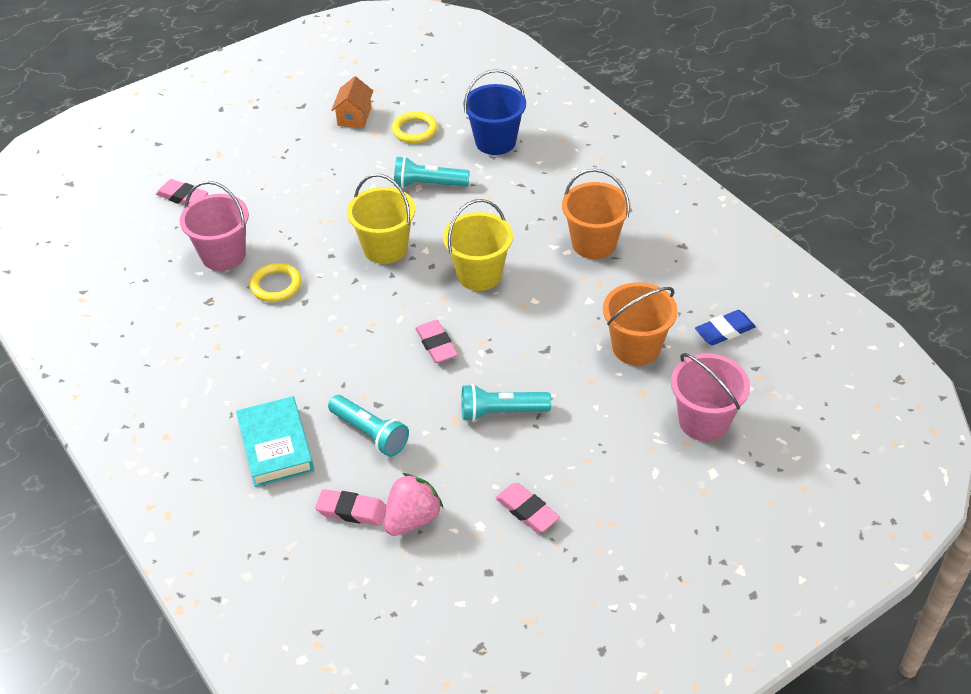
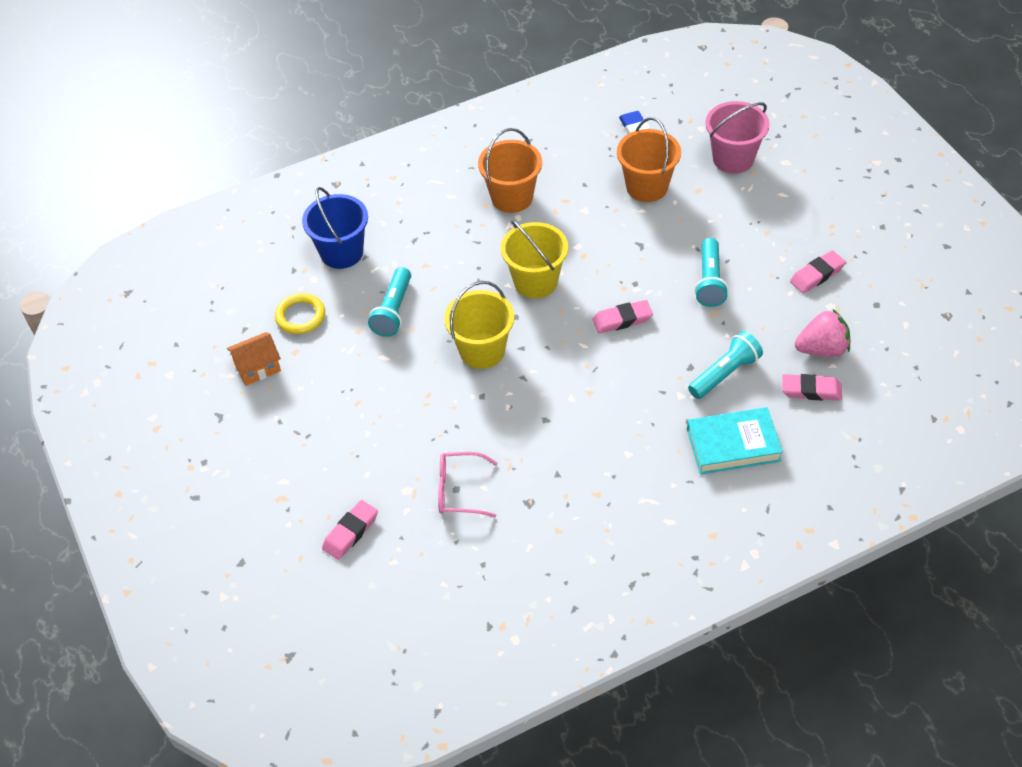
camera: 80 degrees left, 5 degrees up
(223, 255) = (460, 490): pink bucket -> pink glasses
(276, 285) = (517, 443): yellow ring -> none
(352, 510) = (811, 390): pink eraser -> pink eraser turned 75 degrees clockwise
(354, 116) = (257, 367): orange house -> orange house turned 45 degrees counterclockwise
(412, 519) = (822, 349): pink strawberry -> pink strawberry turned 120 degrees clockwise

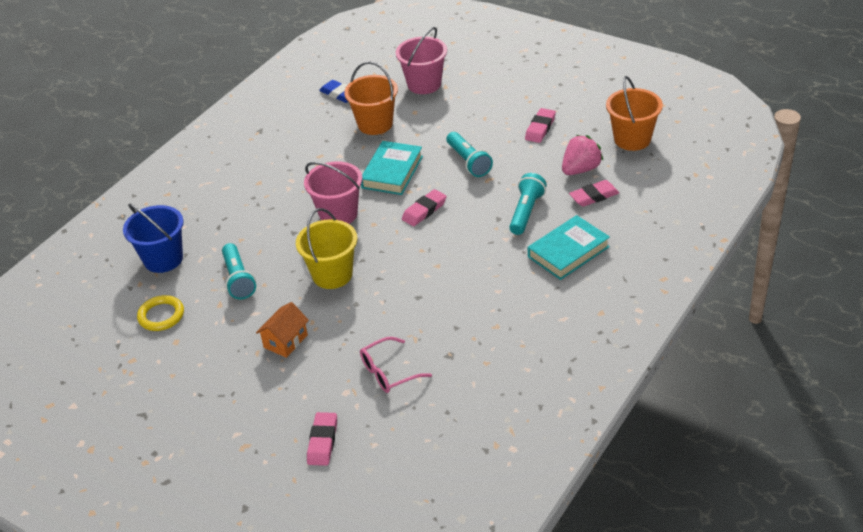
camera: 30 degrees left, 10 degrees down
(257, 367) = (151, 366): orange house -> orange house (285, 341)
(512, 197) = (276, 170): orange bucket -> orange bucket (632, 139)
(535, 281) = (338, 214): yellow bucket -> pink bucket
(623, 256) = (392, 172): none -> turquoise book

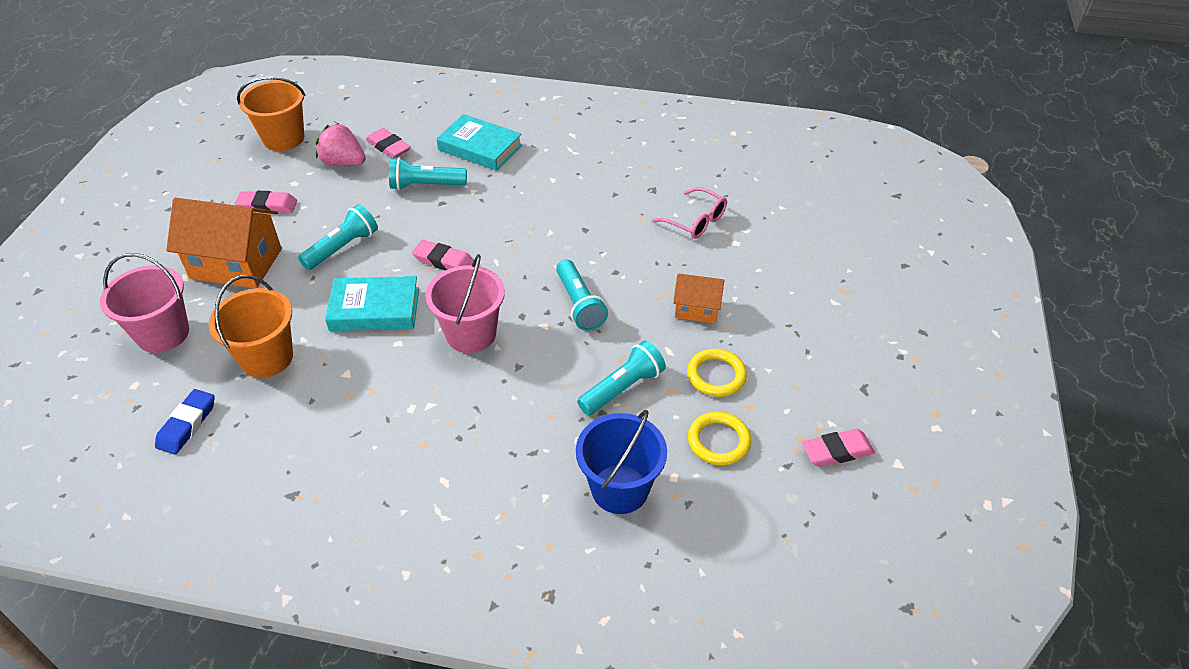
camera: 115 degrees left, 5 degrees up
(215, 332) = (716, 375): none -> yellow ring
(323, 442) = (801, 239): pink eraser -> pink eraser (837, 451)
(332, 275) = (579, 304): yellow bucket -> turquoise flashlight
(478, 113) = (236, 263): none -> orange house

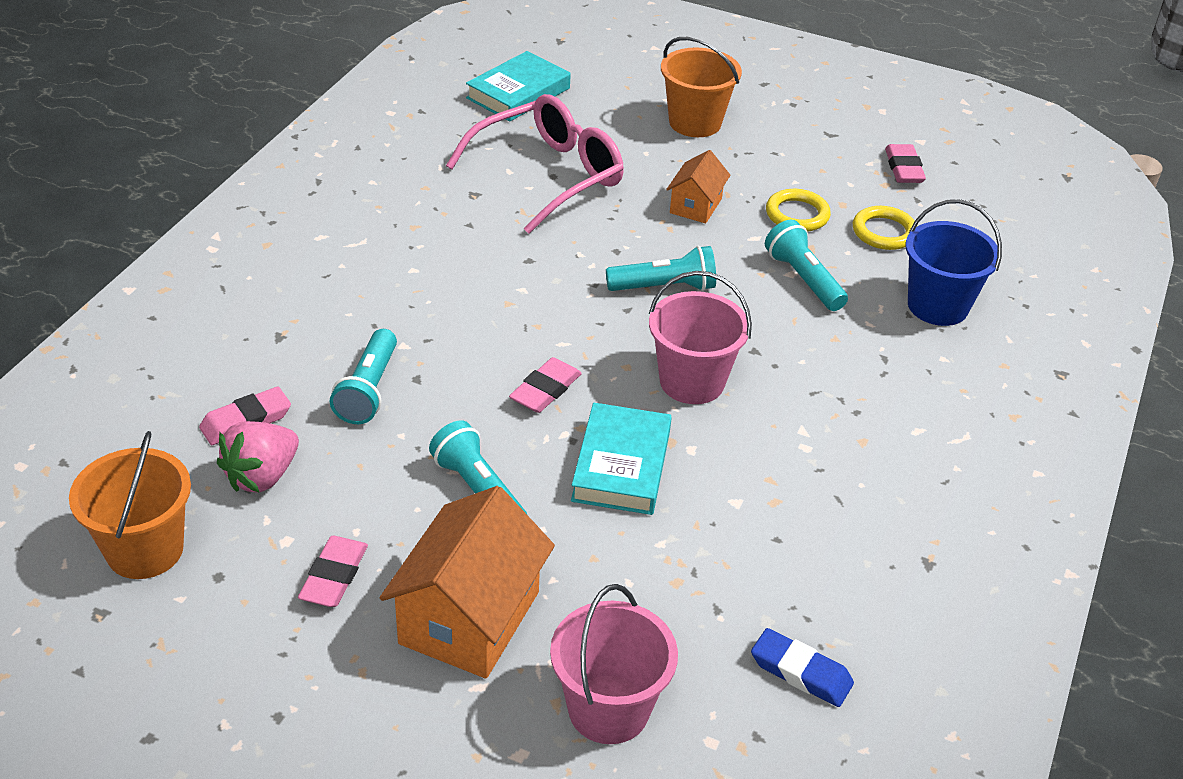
camera: 80 degrees left, 5 degrees down
(267, 358) = (689, 583): orange bucket -> orange bucket (695, 122)
(480, 147) = (303, 325): turquoise book -> turquoise book (518, 93)
(695, 221) = (548, 176): pink glasses -> pink glasses, size x1.85

